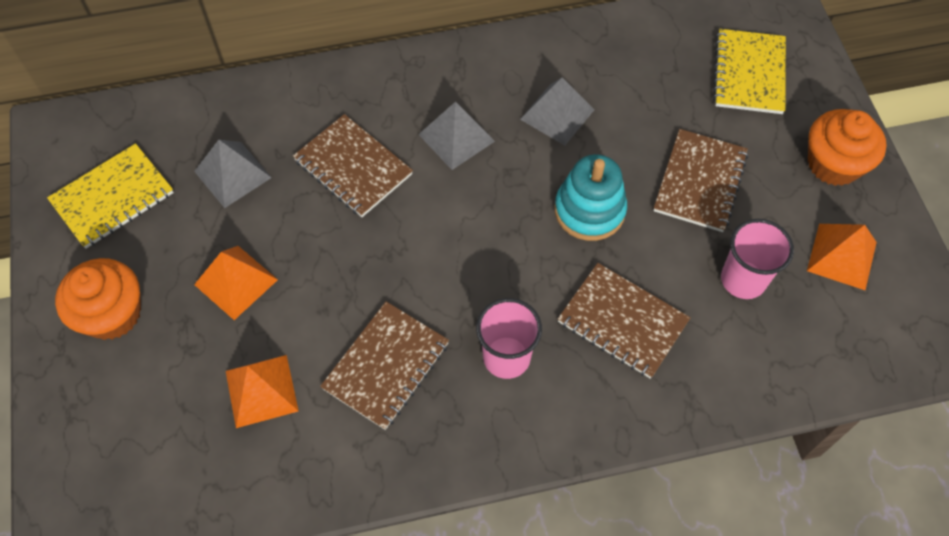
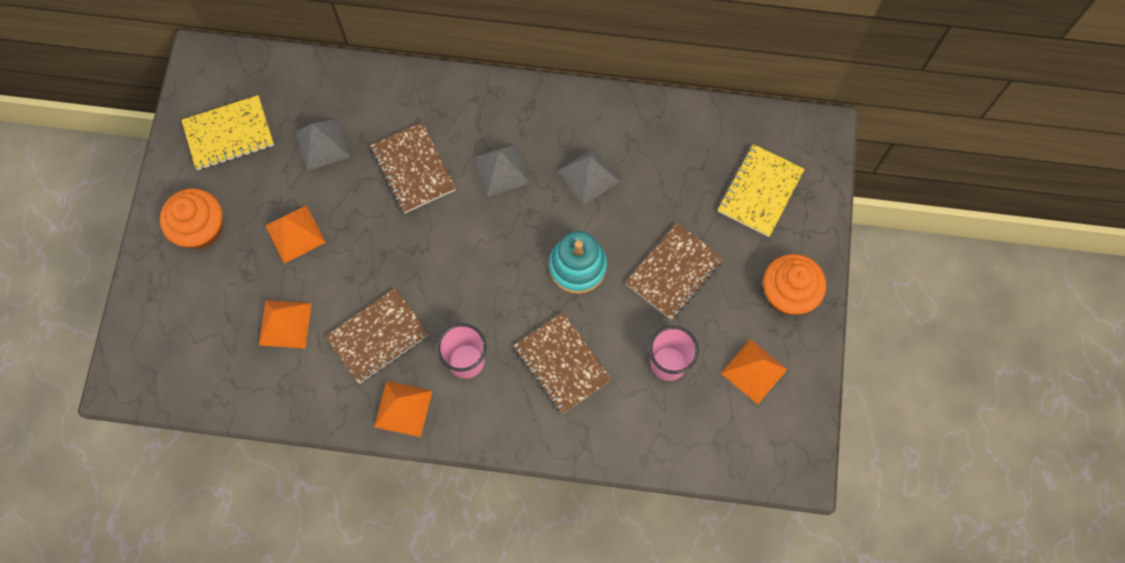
camera: 20 degrees right, 10 degrees up
(452, 441) = (403, 408): none -> orange pyramid

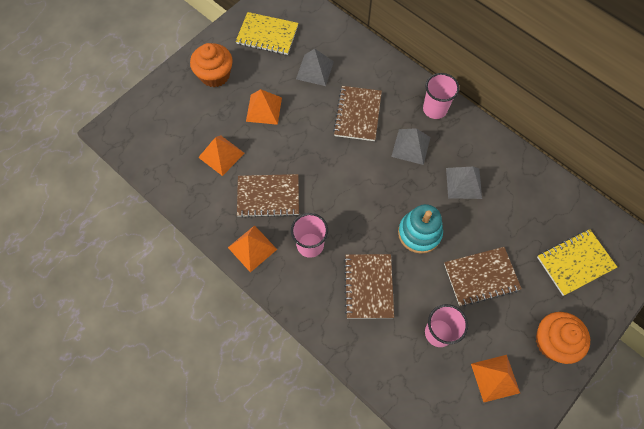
camera: 35 degrees right, 5 degrees down
(499, 105) = (435, 109): none -> pink cup

